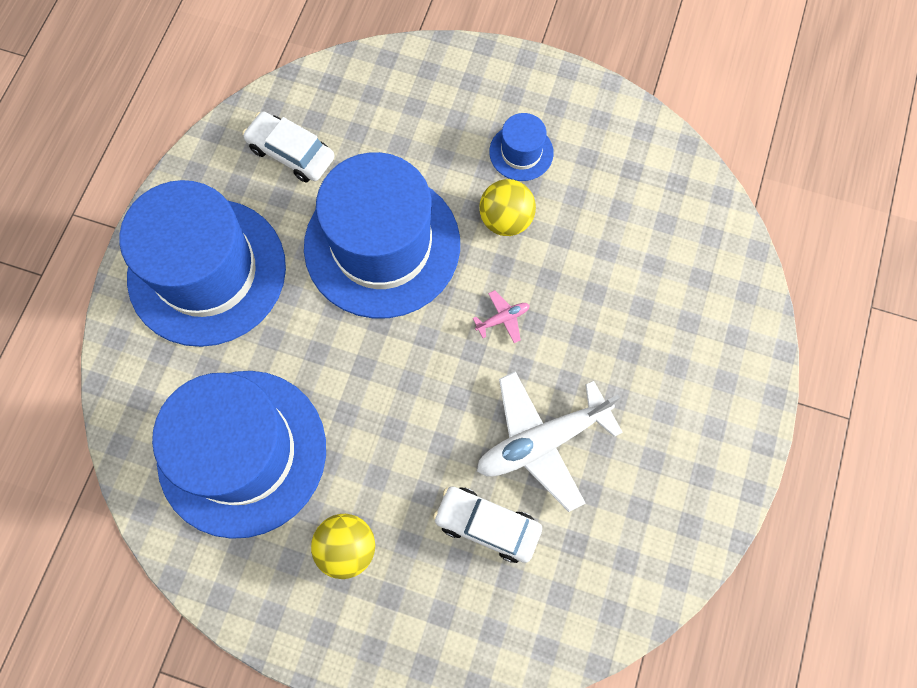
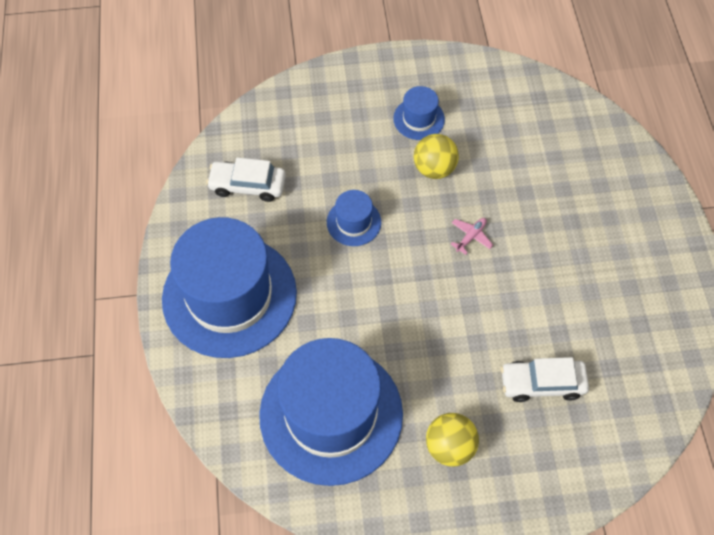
camera: 25 degrees left, 10 degrees down
(382, 245) = (353, 222): blue hat -> blue hat, size x0.43
(542, 441) = (547, 308): white plane -> none

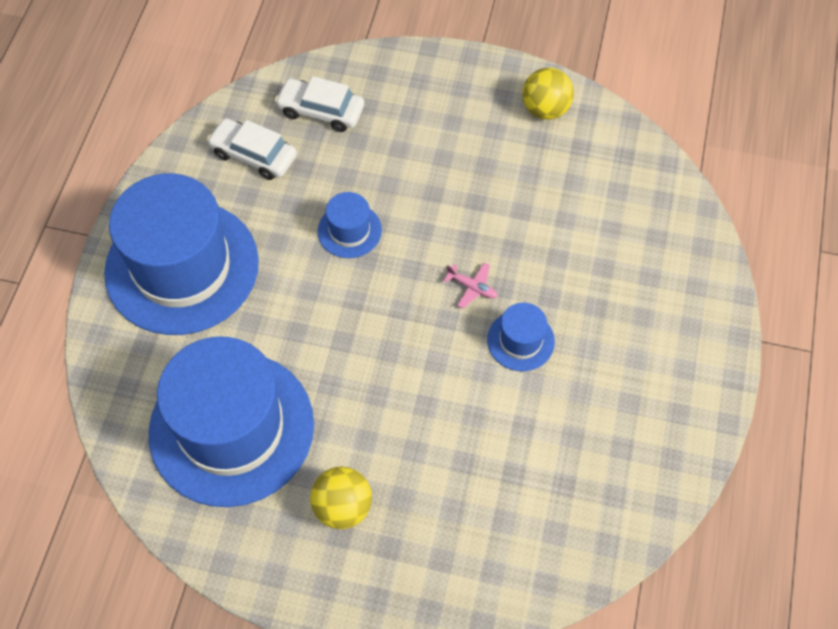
camera: 20 degrees right, 0 degrees up
(419, 119) = (474, 139): blue hat -> blue hat (520, 340)
(434, 168) = (466, 199): yellow ball -> yellow ball (545, 109)
(471, 237) = (472, 287): pink plane -> pink plane turned 60 degrees clockwise
(542, 383) = (477, 474): white car -> white car (321, 111)

